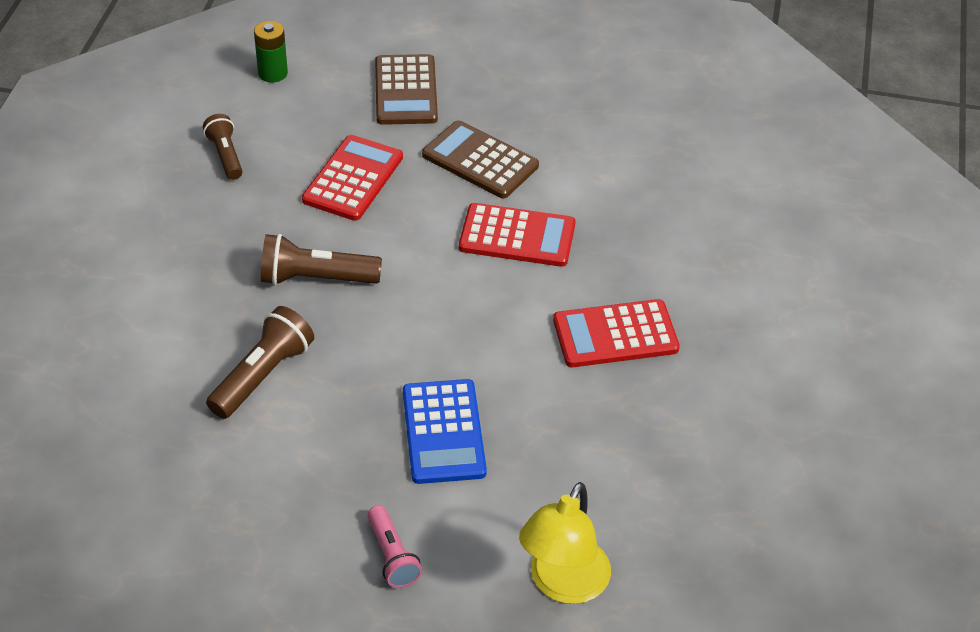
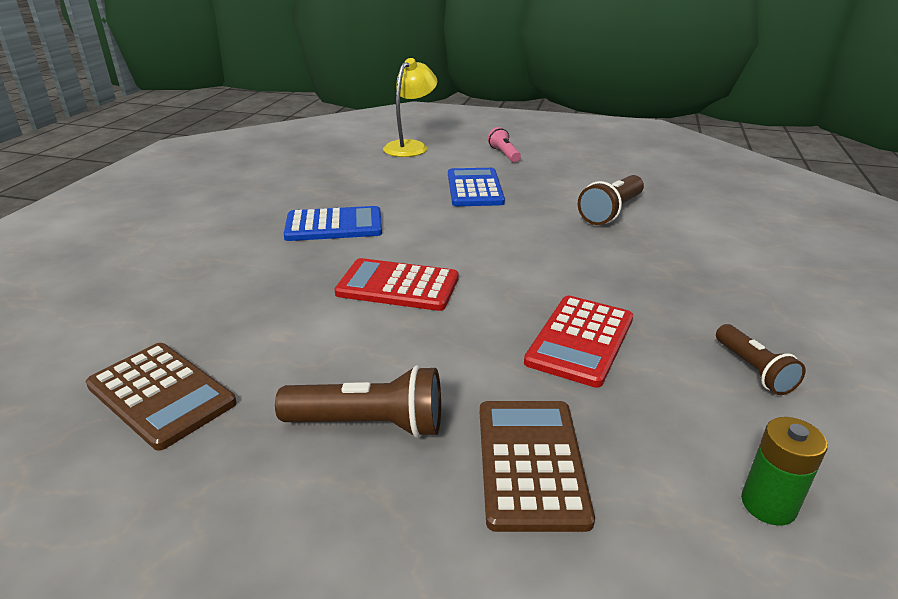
camera: 175 degrees left, 15 degrees down
(315, 278) = (591, 261): brown flashlight -> brown flashlight (369, 424)
(480, 161) = (425, 357): brown calculator -> brown calculator (161, 394)
(615, 335) = (334, 225): red calculator -> blue calculator

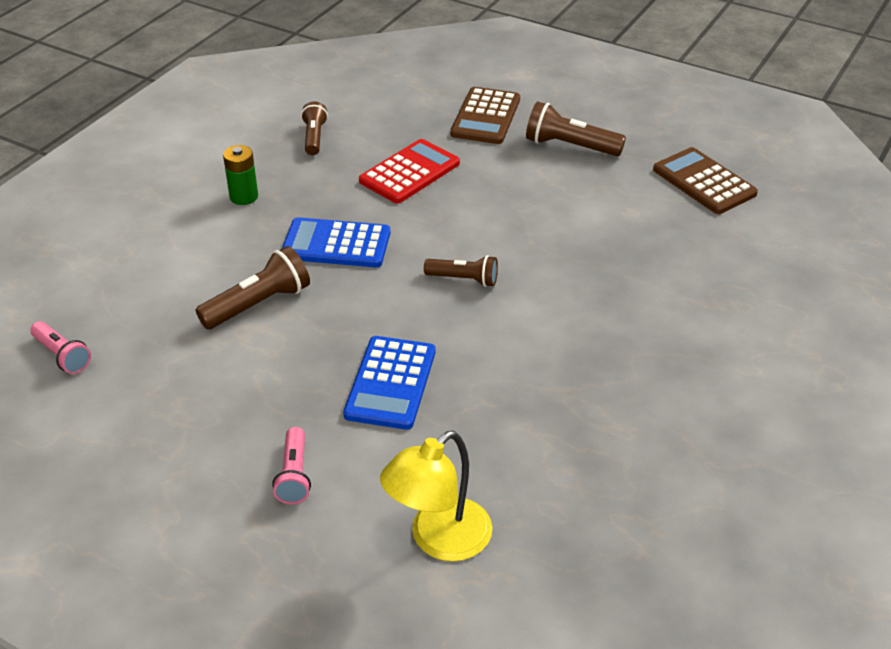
camera: 165 degrees left, 10 degrees up
(334, 225) = (585, 337): blue calculator -> blue calculator (336, 244)
(398, 286) = (531, 241): red calculator -> none
(452, 247) = (464, 279): none -> brown flashlight
(705, 175) = (62, 356): none -> pink flashlight
(768, 504) = (382, 87): green battery -> green battery (244, 197)

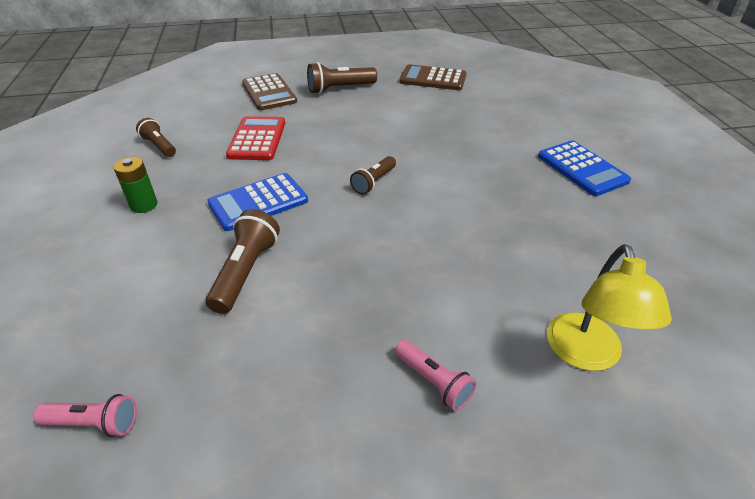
camera: 40 degrees left, 0 degrees up
(390, 383) = (413, 270): blue calculator -> blue calculator (582, 169)
(464, 279) = (374, 182): brown flashlight -> brown flashlight turned 150 degrees clockwise

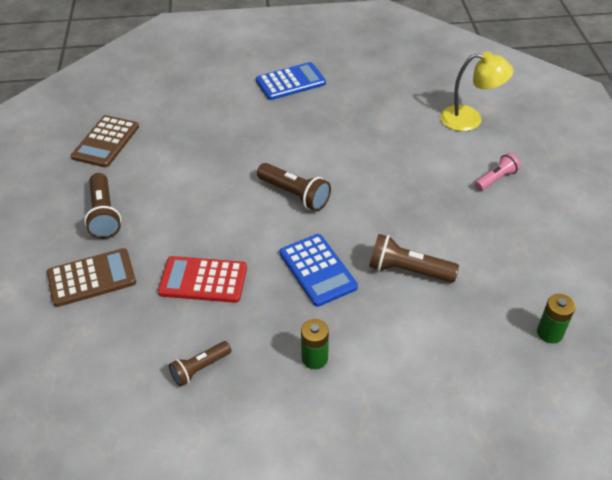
camera: 85 degrees left, 5 degrees up
(94, 423) = (549, 333): pink flashlight -> green battery
(374, 182) = (295, 195): brown flashlight -> brown flashlight, size x1.53

